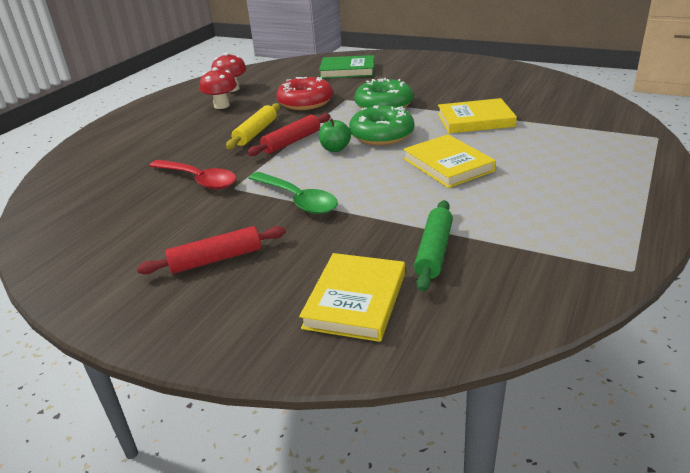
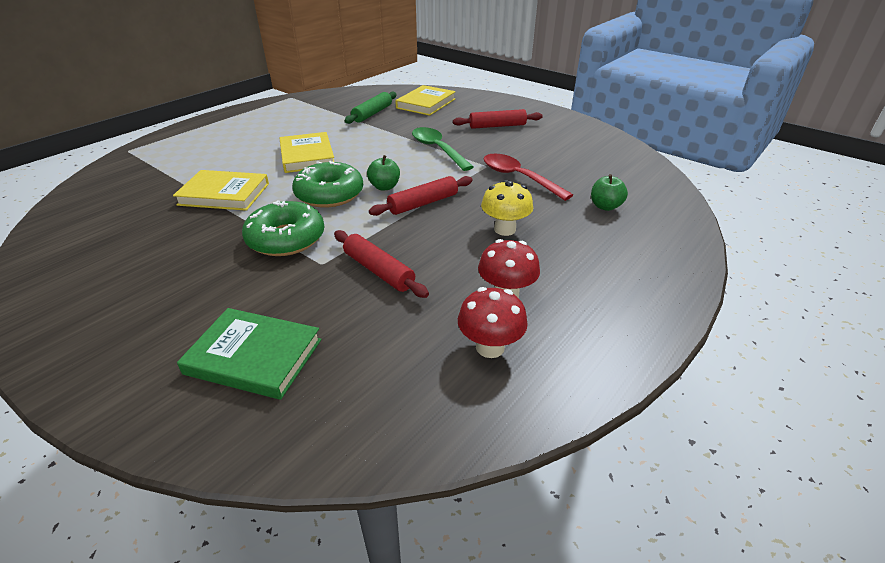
camera: 170 degrees left, 5 degrees up
(122, 166) = (605, 206): none -> green apple
(219, 135) = (505, 229): none -> yellow mushroom
(256, 133) = (460, 225): yellow rolling pin -> none
(305, 102) = (378, 271): red donut -> red rolling pin

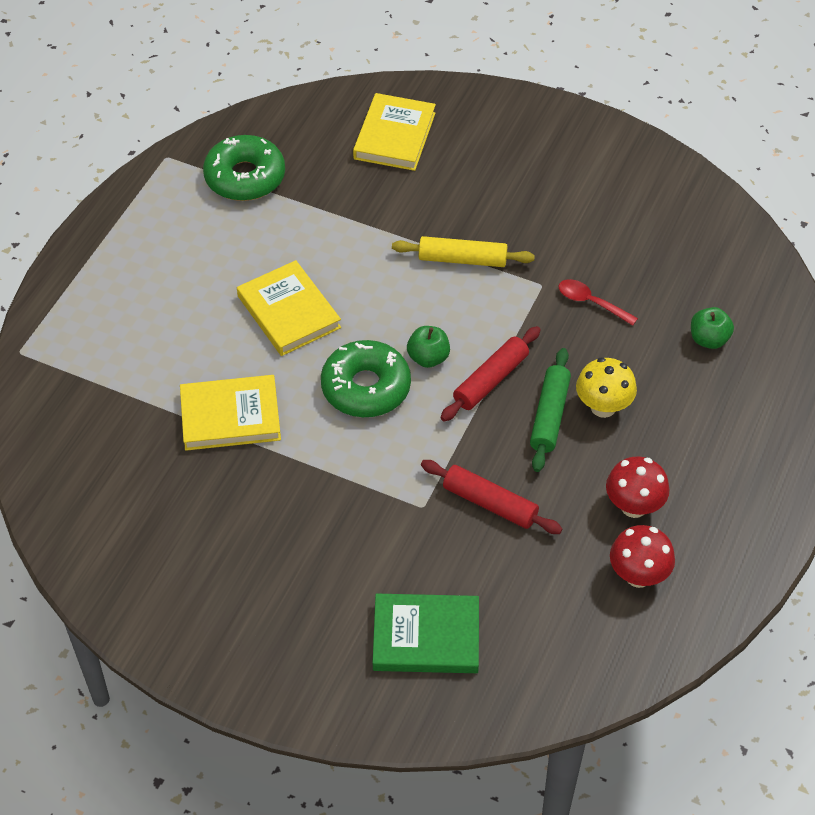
camera: 15 degrees left, 15 degrees up
(286, 239) = (360, 478): green donut -> green donut (245, 177)
(372, 113) = (325, 182): green rolling pin -> green rolling pin (549, 415)
(437, 149) = (462, 259): green spoon -> yellow rolling pin
(497, 126) = (525, 181): red rolling pin -> none
(518, 178) = (591, 302): red spoon -> red spoon, size x0.62

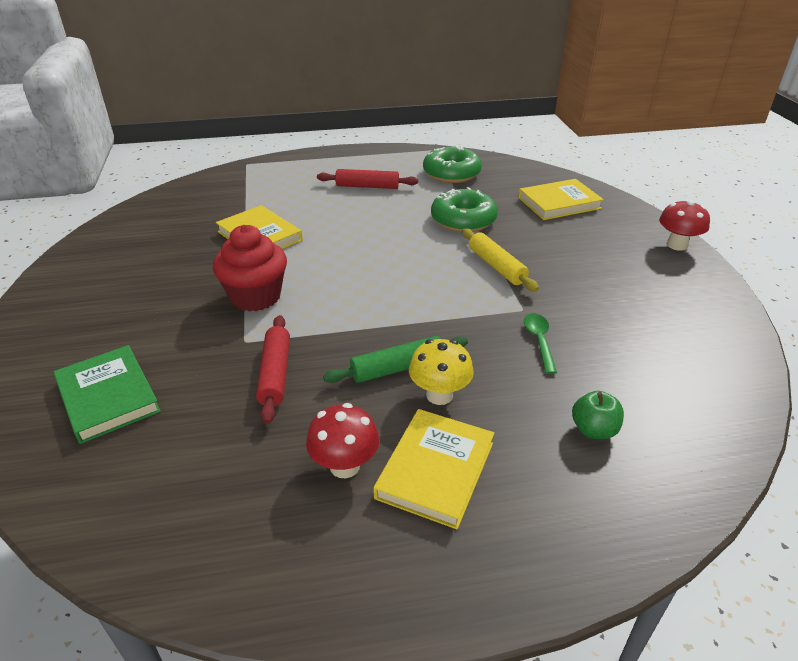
camera: 55 degrees right, 15 degrees down
(289, 312) = (366, 223): yellow book -> yellow book (435, 470)
(353, 469) = (256, 297): none -> red cupcake
(366, 387) = (334, 273): green donut -> green donut (463, 220)
(428, 358) = (390, 288): green apple -> none
(491, 380) = (401, 323): red rolling pin -> red rolling pin (367, 186)
(591, 302) = (539, 341): red spoon -> green spoon
(638, 575) = (261, 508): red mushroom -> red mushroom (677, 245)

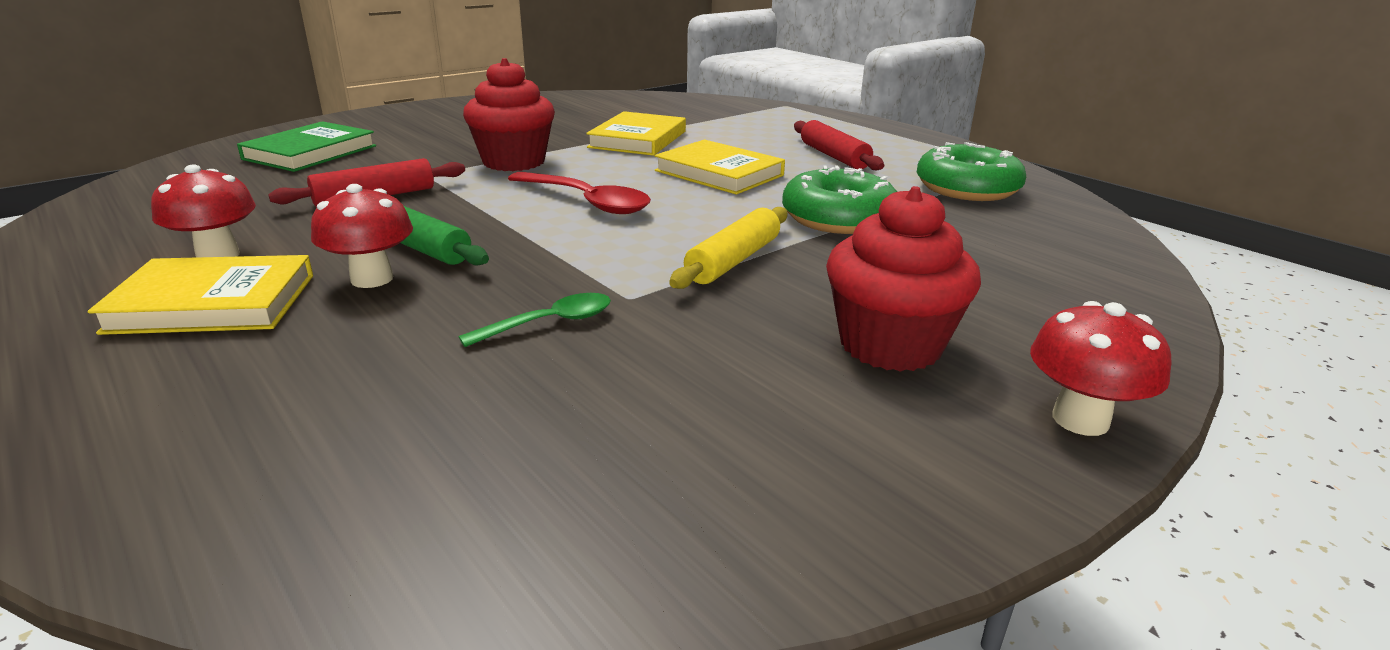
camera: 60 degrees right, 10 degrees down
(370, 287) = (587, 202): none -> red spoon
(439, 395) = (372, 279): yellow mushroom -> red mushroom
(559, 203) = (1027, 274): yellow book -> yellow book (719, 173)
(593, 430) = (326, 403): green apple -> none
(607, 259) = (890, 345): none -> red cupcake

